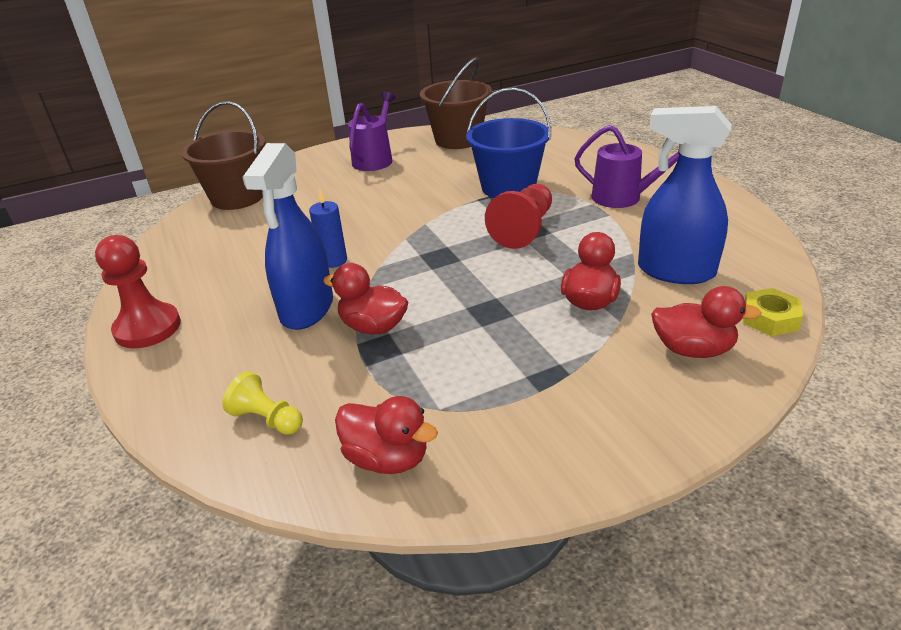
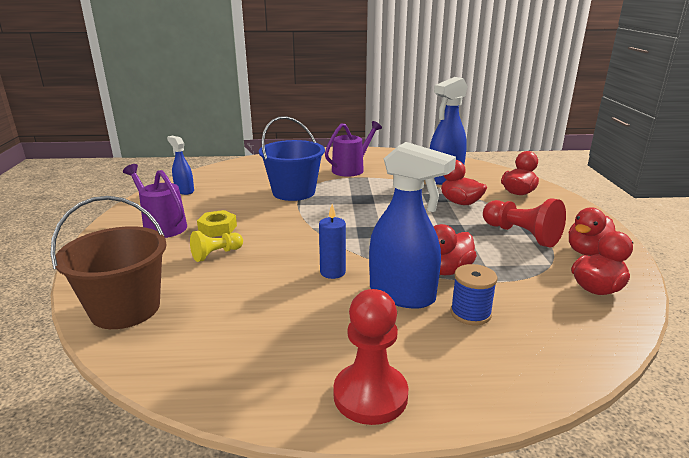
camera: 70 degrees left, 10 degrees down
(267, 419) = (548, 331): yellow pawn -> yellow pawn (216, 254)
(286, 359) = (470, 313): none -> blue spool
(458, 139) = (184, 191): brown bucket -> blue spray bottle
(504, 445) = (588, 251): none -> red duck
(524, 229) = (360, 200): red pawn -> red pawn (521, 235)
(769, 318) = (500, 173): yellow nut -> yellow nut (217, 228)

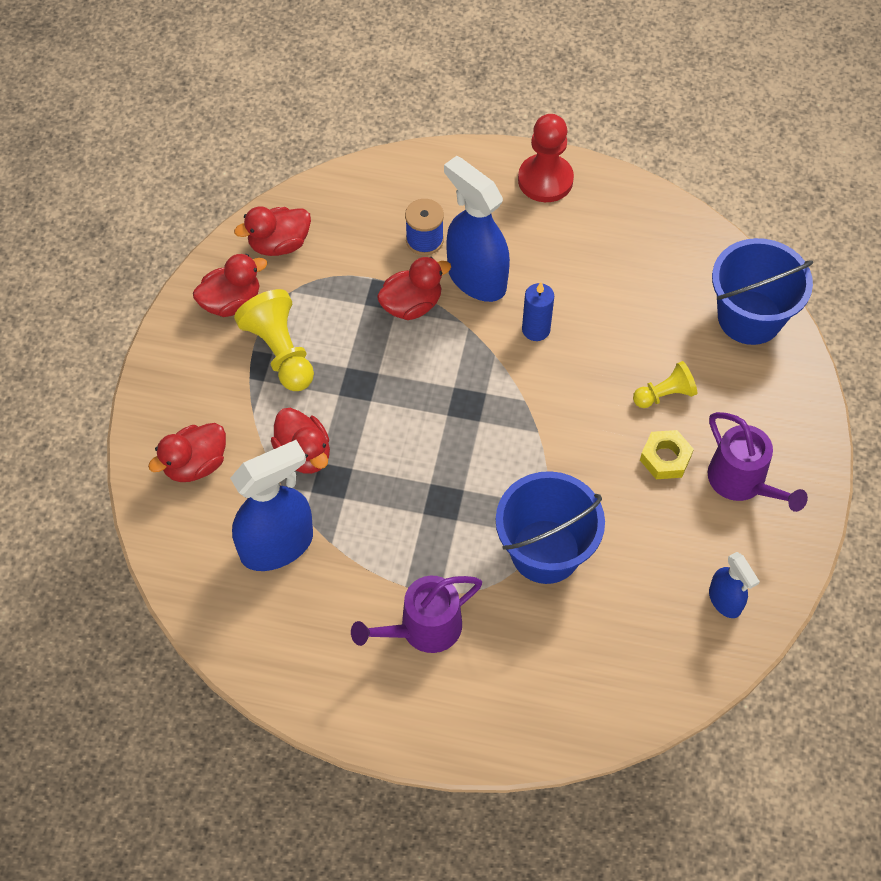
camera: 165 degrees left, 35 degrees up
(125, 309) = (749, 317): brown bucket -> blue bucket
(521, 235) = (280, 352): red pawn -> yellow pawn

